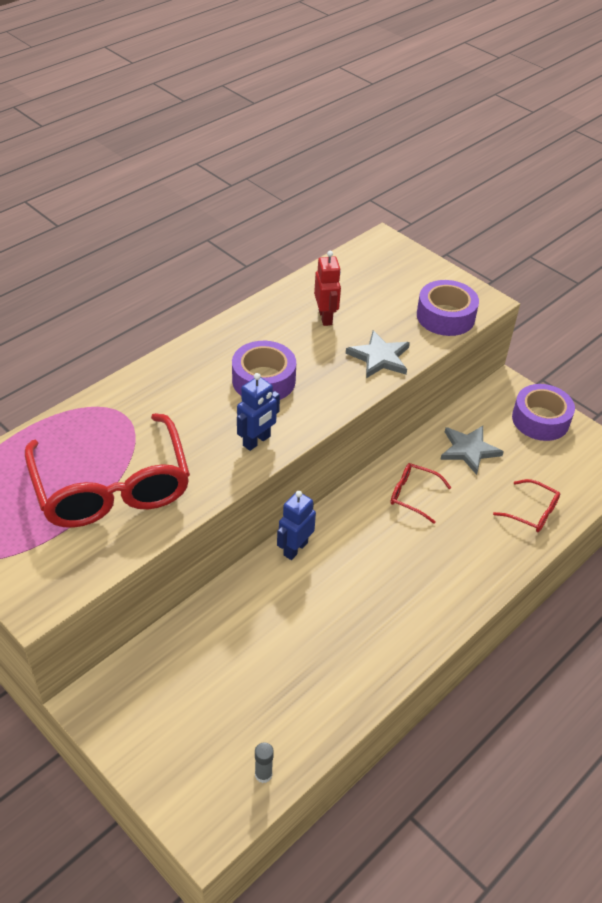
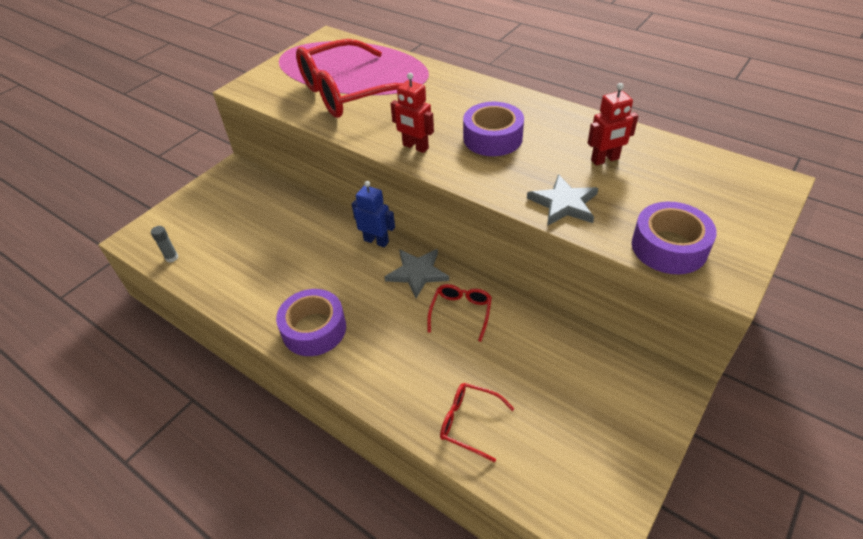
camera: 85 degrees right, 0 degrees up
(257, 441) = (415, 147): blue robot -> red robot
(469, 450) = (544, 354): grey star -> grey star (417, 273)
(532, 512) = (469, 423): red glasses -> red glasses turned 90 degrees clockwise
(540, 420) = (630, 426): purple tape -> purple tape (314, 329)

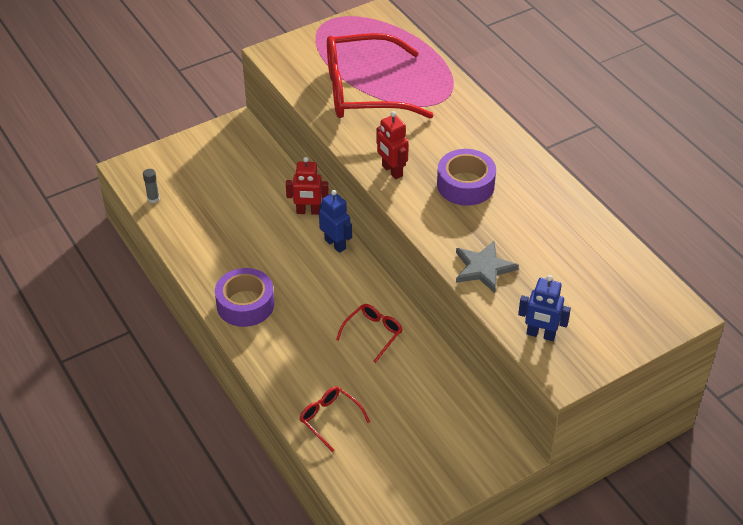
camera: 20 degrees right, 0 degrees up
(417, 273) = (355, 286): grey star -> none
(605, 160) = (550, 240): red robot -> red robot (308, 211)
(669, 247) = (540, 334): purple tape -> blue robot

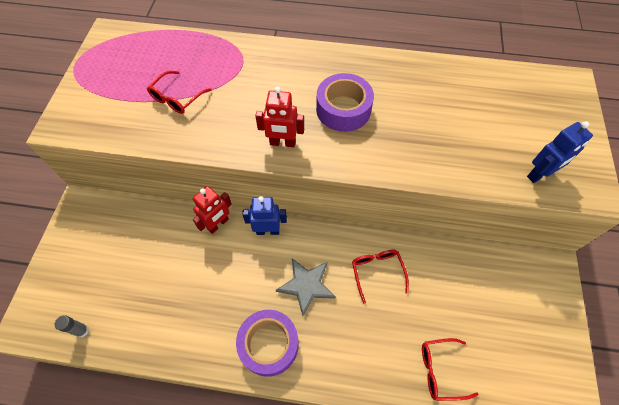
camera: 50 degrees left, 15 degrees up
(363, 91) = (177, 98): red glasses -> red glasses, size x0.44
(483, 268) = (441, 160): grey star -> grey star (306, 285)

